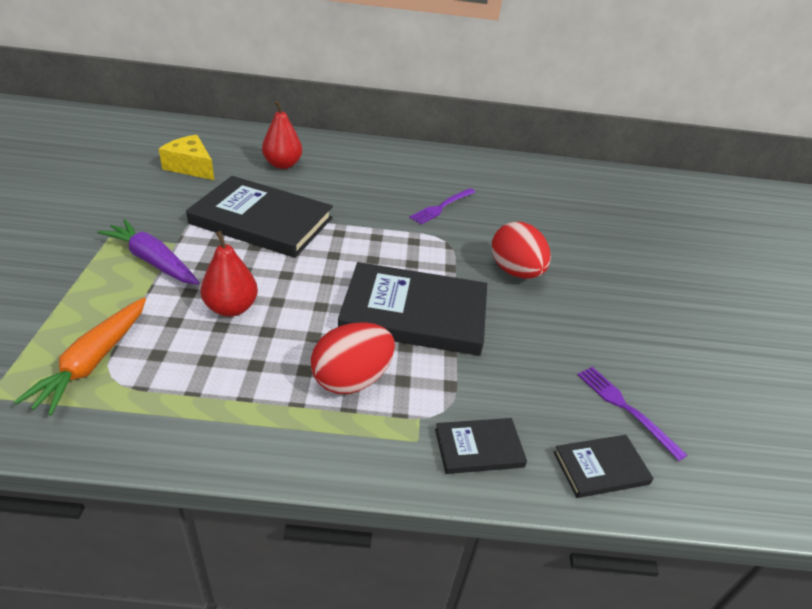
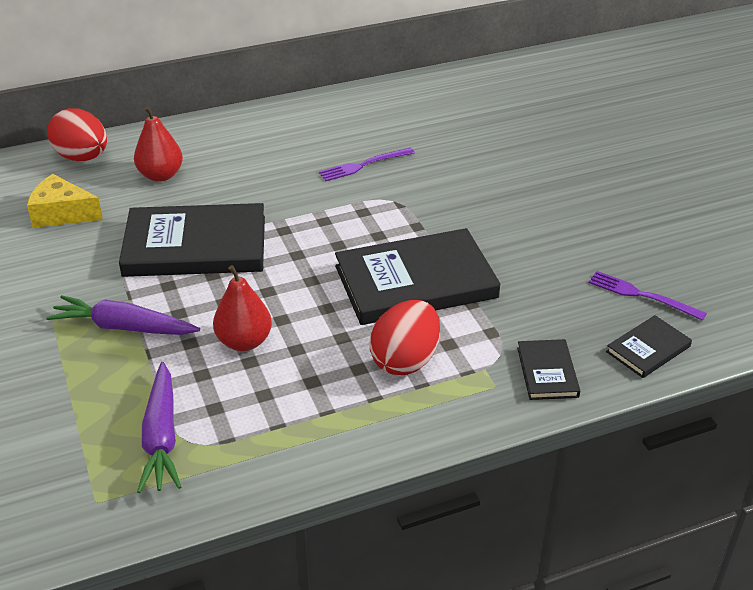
camera: 20 degrees left, 0 degrees up
(93, 361) = (161, 437): orange carrot -> purple carrot
(442, 207) = (363, 165): purple fork -> purple fork turned 45 degrees clockwise
(479, 448) = (547, 372): black book -> black book turned 60 degrees counterclockwise
(515, 271) = (478, 208): red egg -> red egg (82, 157)

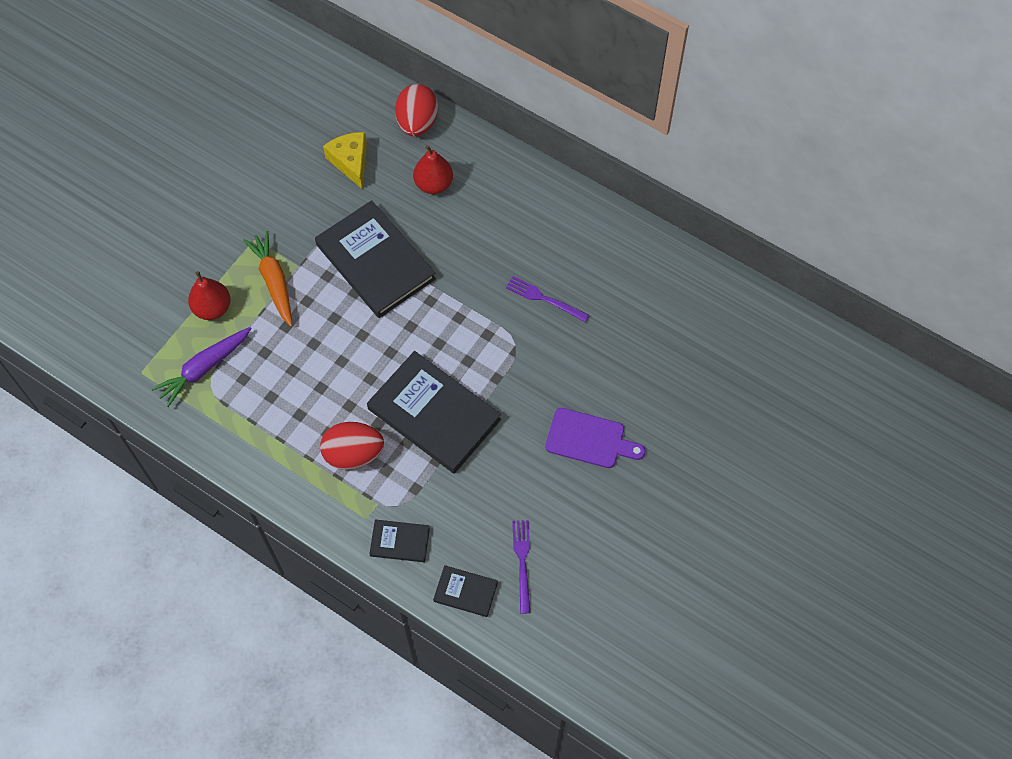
camera: 55 degrees right, 25 degrees up
(124, 327) = (274, 281): purple carrot -> orange carrot
(244, 341) = (307, 354): red pear -> red pear (212, 308)
(539, 200) = (589, 439): none -> purple cutting board
(547, 372) = (400, 542): black book -> black book turned 45 degrees clockwise

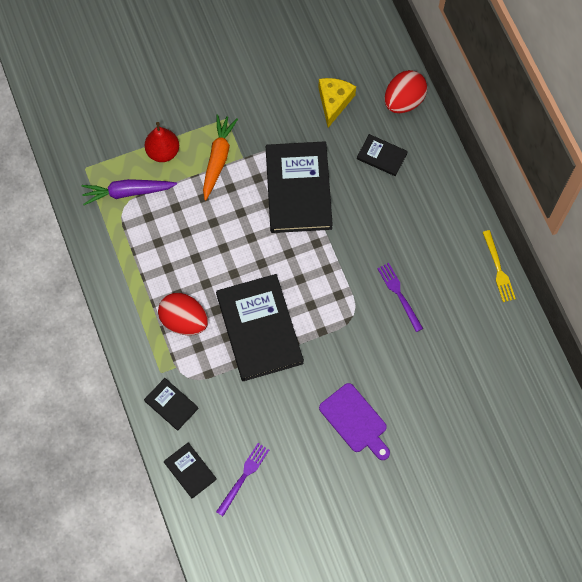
camera: 35 degrees right, 5 degrees up
(433, 184) = (381, 156): red pear -> black book
(617, 219) = (498, 269): none -> yellow fork

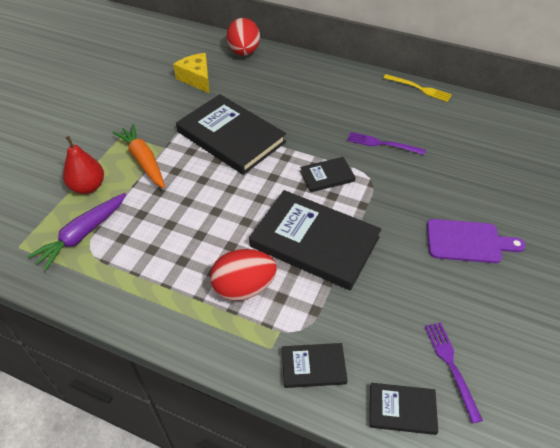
camera: 45 degrees left, 20 degrees down
(381, 156) = (266, 84): black book -> black book (327, 176)

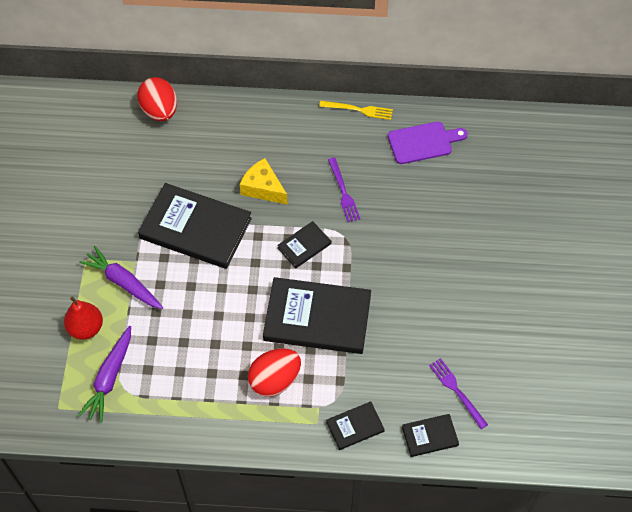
camera: 20 degrees left, 10 degrees up
(143, 161) = (123, 283): orange carrot -> purple carrot
(196, 79) = (126, 164): yellow cheese -> yellow cheese (263, 188)
(382, 144) = (343, 192): purple fork -> purple fork turned 105 degrees counterclockwise
(468, 241) = (445, 276): purple cutting board -> purple cutting board (423, 142)

